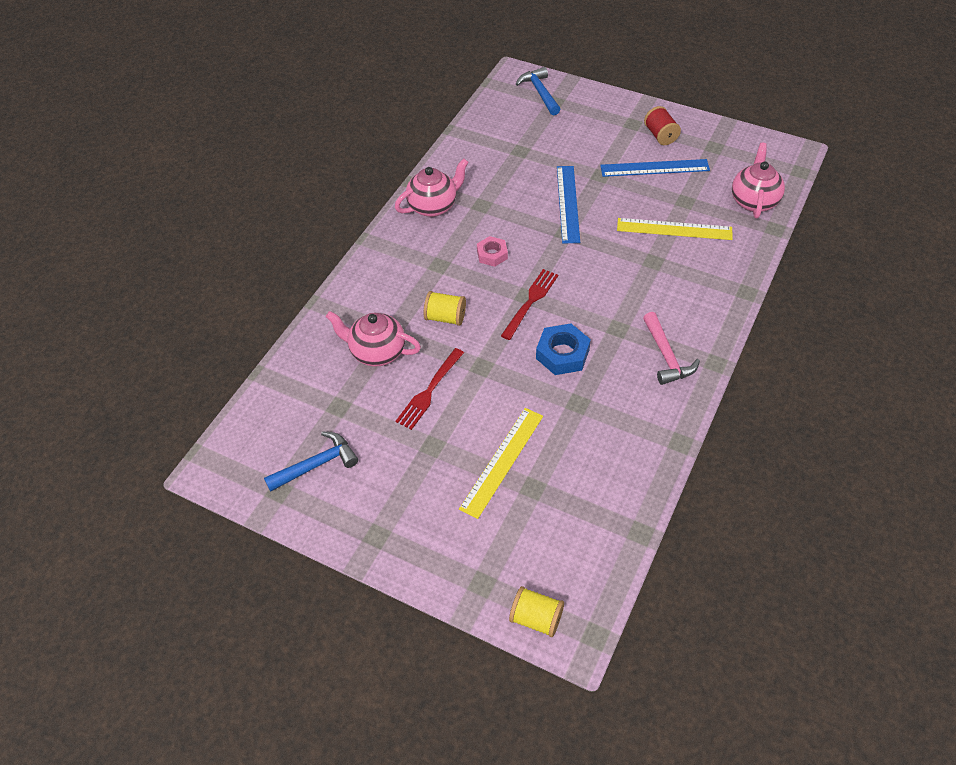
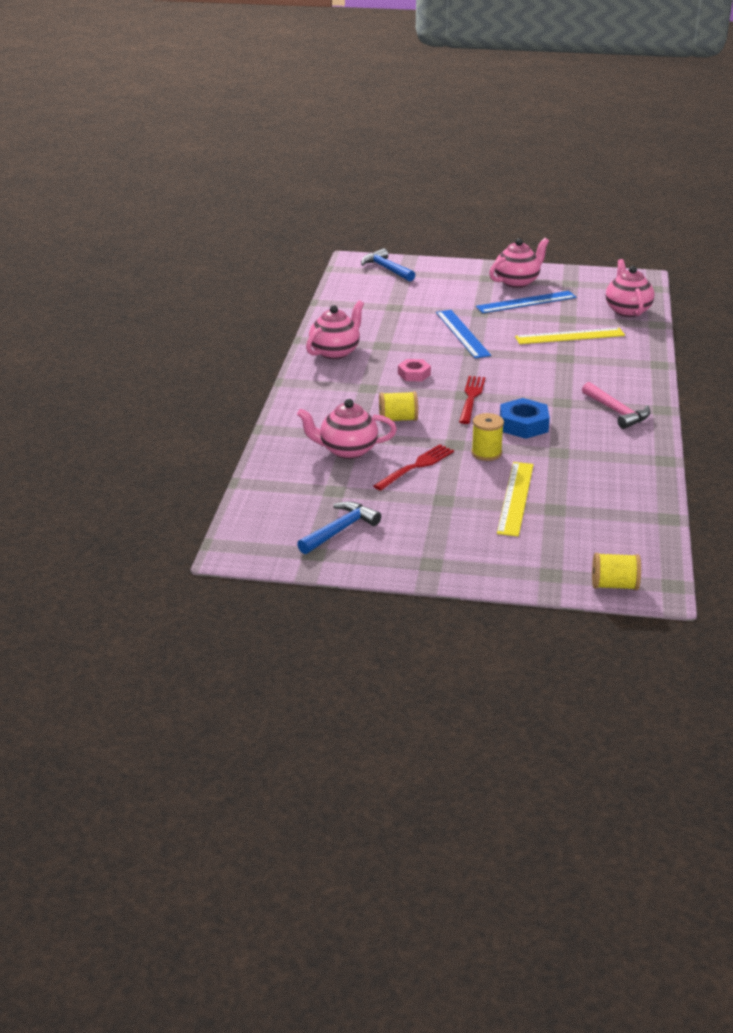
camera: 20 degrees left, 20 degrees down
(429, 391) = (416, 466): red fork -> red fork turned 150 degrees counterclockwise
(506, 387) = (486, 453): none -> yellow spool
(660, 135) = (517, 282): red spool -> pink teapot

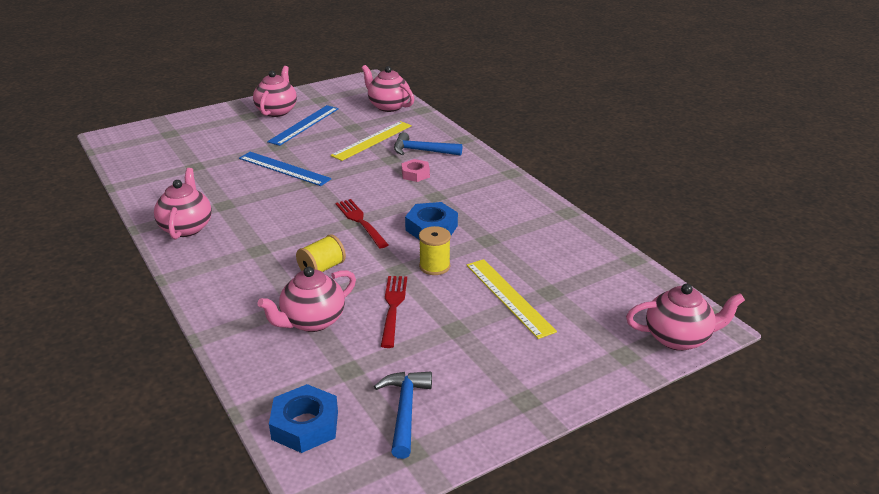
camera: 40 degrees left, 0 degrees up
(267, 508) = (305, 425): none -> blue nut
(386, 269) = (148, 135): blue hammer -> blue hammer (422, 151)
(414, 374) = (285, 220): pink nut -> pink nut (415, 174)
(614, 585) = (678, 338): yellow spool -> pink teapot
(617, 412) = (484, 188): pink hammer -> none

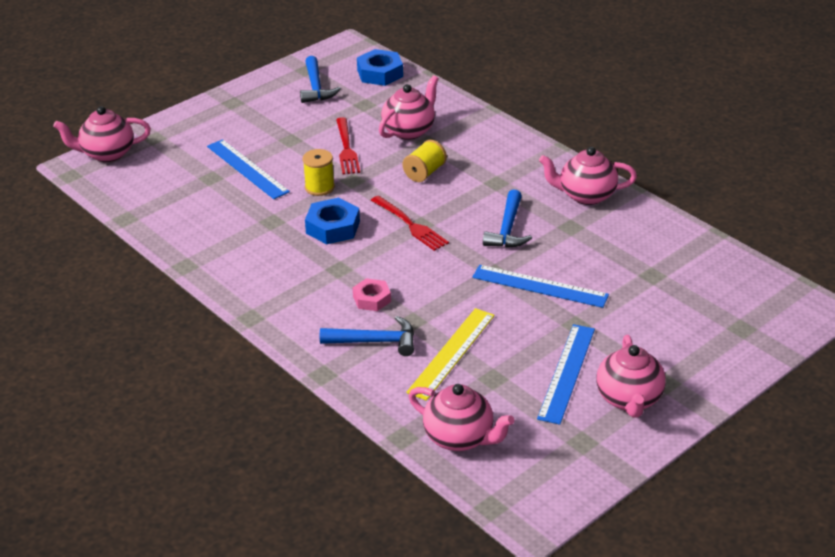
camera: 170 degrees right, 5 degrees up
(186, 228) = (586, 196): pink teapot -> pink teapot turned 105 degrees clockwise
(278, 209) = (508, 229): none -> blue hammer
(509, 297) = (247, 169): yellow ruler -> blue ruler

